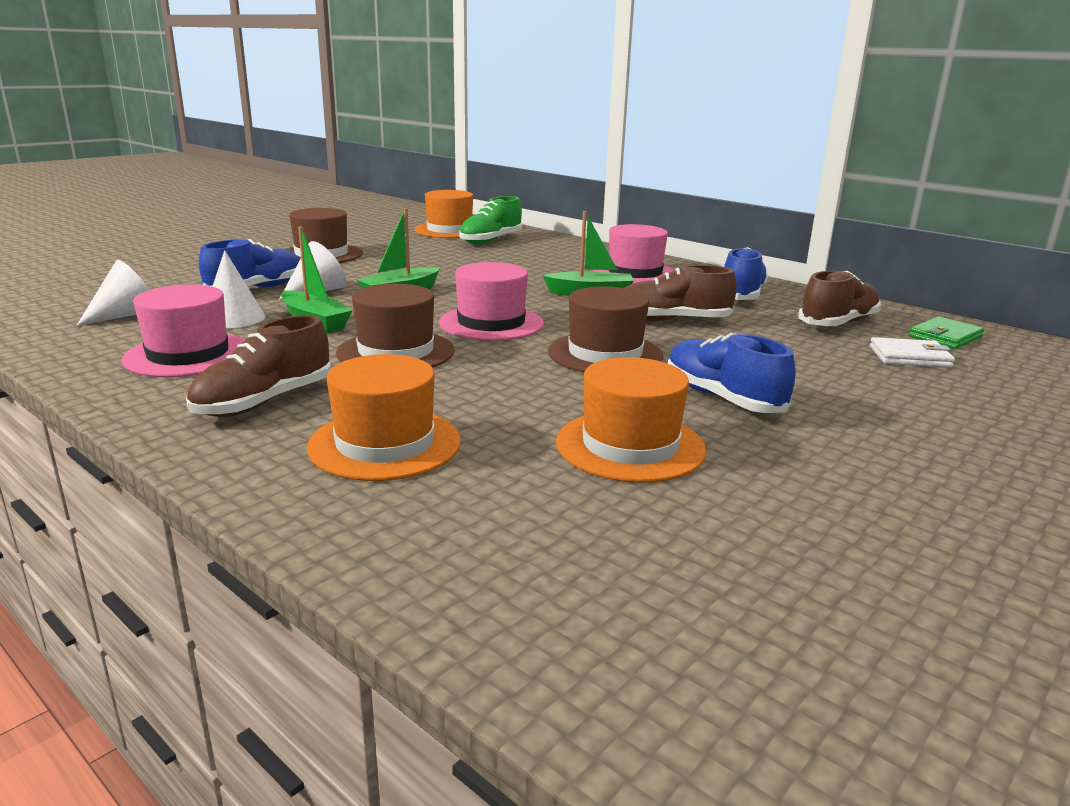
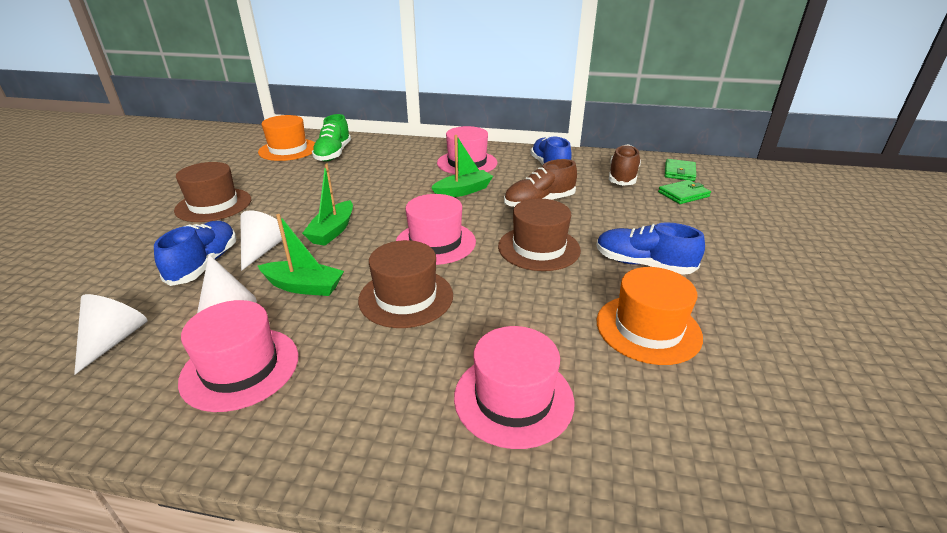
camera: 30 degrees left, 10 degrees up
(264, 402) = (374, 395): brown shoe -> none
(385, 444) = (513, 398): orange hat -> pink hat
(910, 357) = (683, 194): white wallet -> green wallet

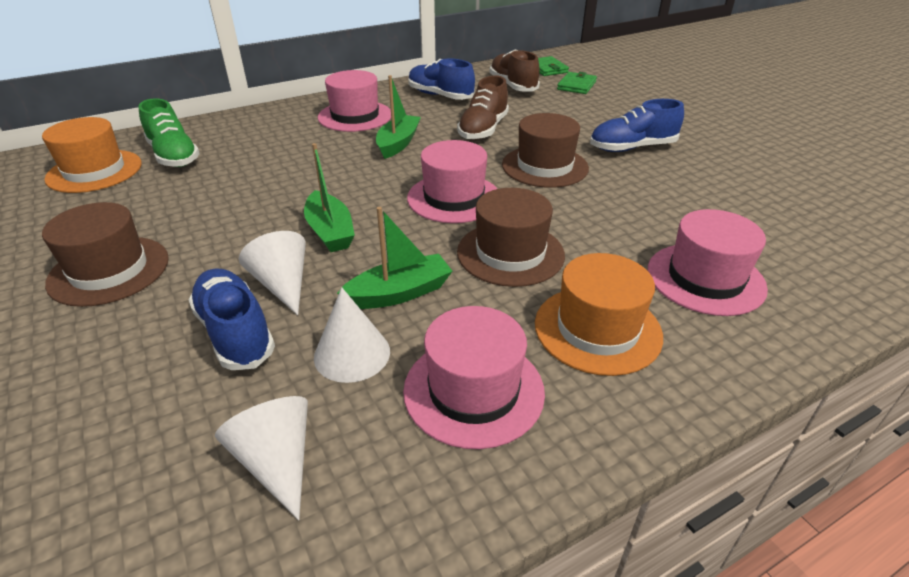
camera: 40 degrees left, 5 degrees up
(648, 328) = (702, 190): orange hat -> orange hat (597, 329)

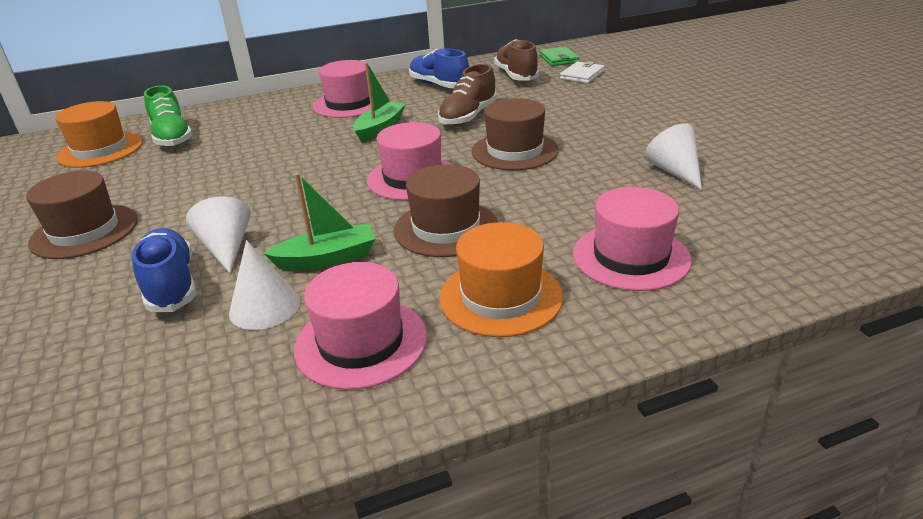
camera: 10 degrees right, 5 degrees down
(277, 461) = (168, 387): white cone -> white cone (674, 171)
(330, 231) = (286, 205): green boat -> none
(576, 85) = (582, 75): green wallet -> white wallet
(632, 148) = (613, 135): blue shoe -> none

